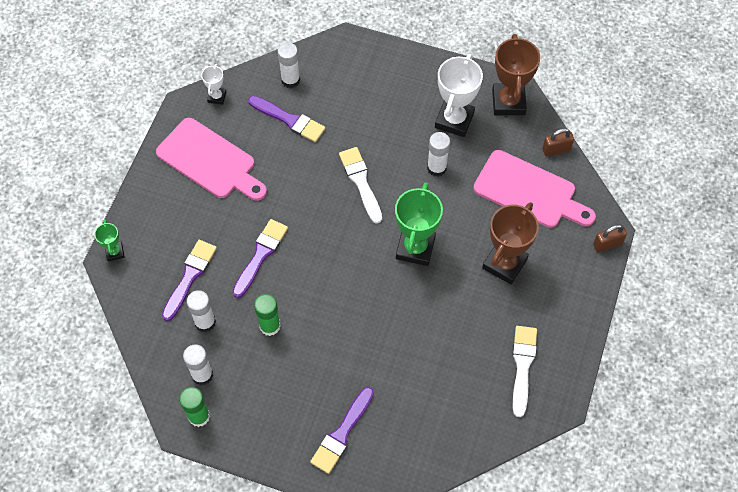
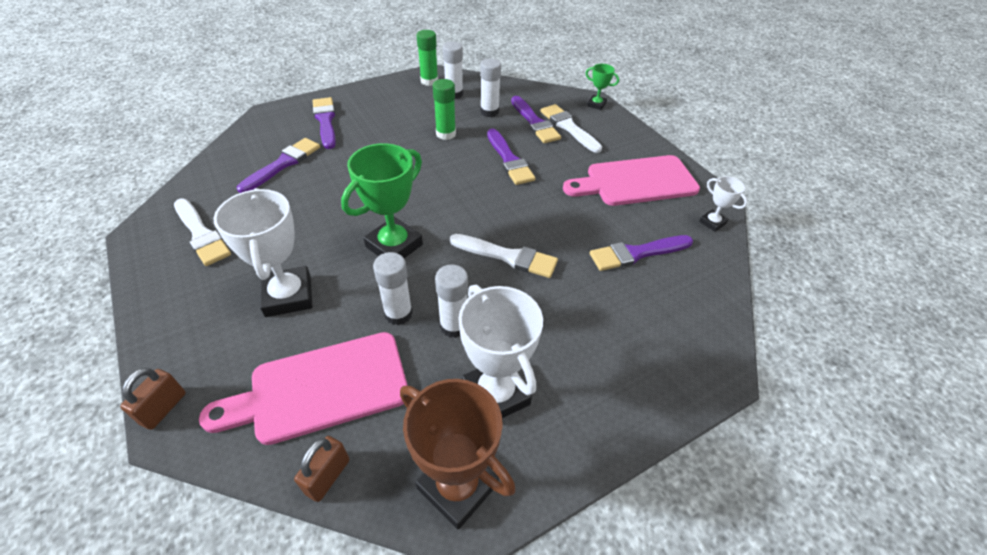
camera: 130 degrees right, 15 degrees down
(174, 248) = (568, 127): none -> white brush
(290, 80) = (692, 285): white glue stick -> white glue stick (398, 314)
(415, 248) = (394, 246): green trophy -> green trophy turned 75 degrees clockwise
(419, 400) = (283, 164): none -> purple brush
(504, 263) = (288, 296): brown trophy -> white trophy

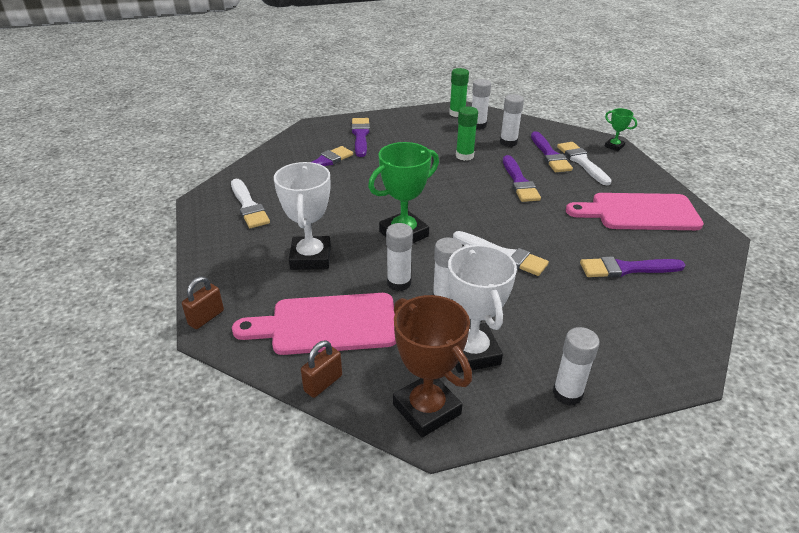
camera: 15 degrees right, 10 degrees down
(607, 428) = (567, 393): none -> white glue stick
(712, 222) = (710, 254): white trophy -> none

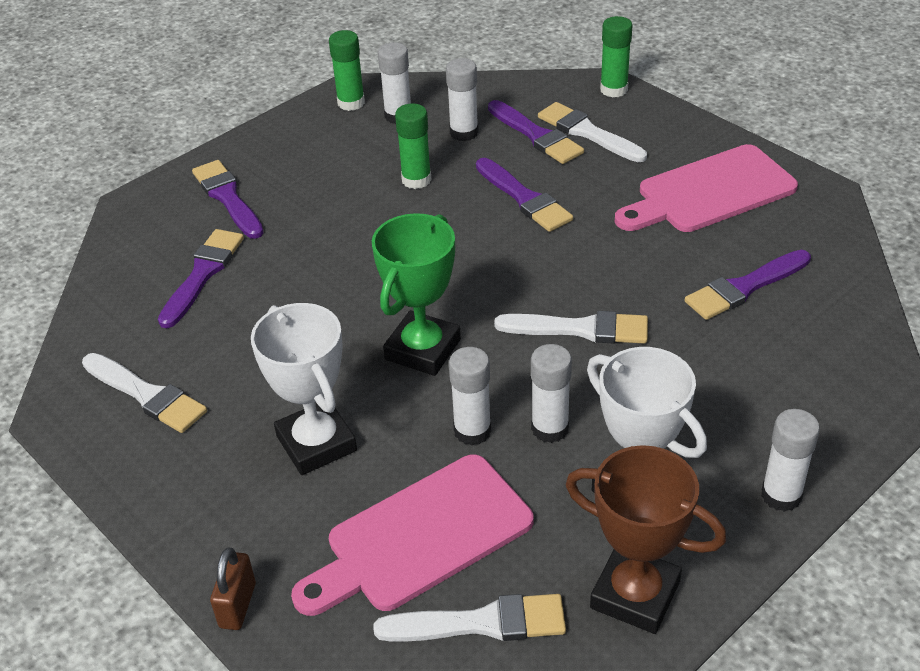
camera: 25 degrees left, 5 degrees up
(323, 383) = (481, 623): brown padlock -> white brush
(614, 146) = (613, 90): green trophy -> green glue stick

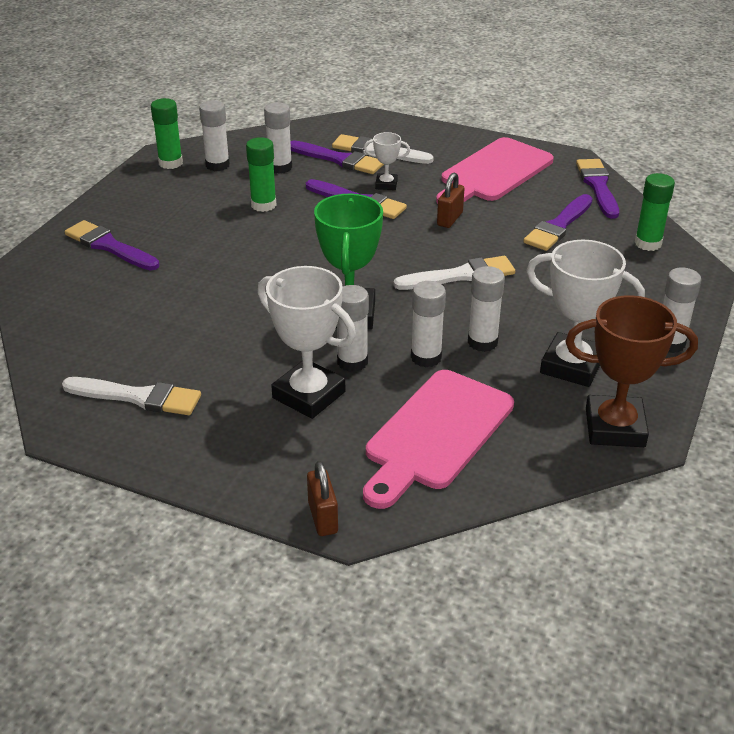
camera: 25 degrees left, 5 degrees down
(202, 274) = (126, 303): purple brush -> purple brush (598, 186)
(388, 413) = (352, 362): none -> white glue stick
(481, 623) = (519, 475): white brush -> none
(570, 182) = (386, 184): none -> white trophy
(613, 90) = (377, 121): green glue stick -> green glue stick (648, 243)
(616, 246) = (449, 219): none -> brown padlock

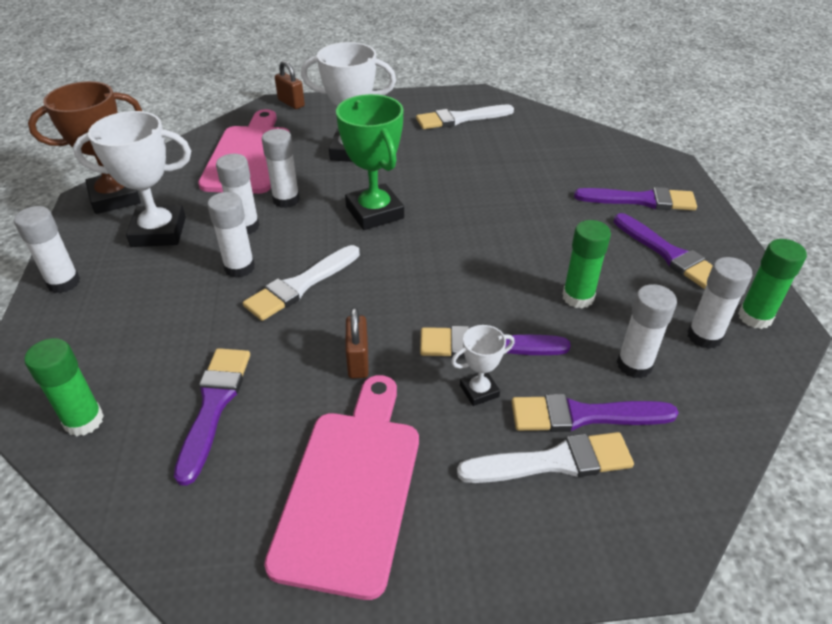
camera: 150 degrees right, 5 degrees up
(352, 362) = (341, 179): white glue stick -> white glue stick (239, 268)
(598, 186) = (171, 529): purple brush -> purple brush (669, 254)

